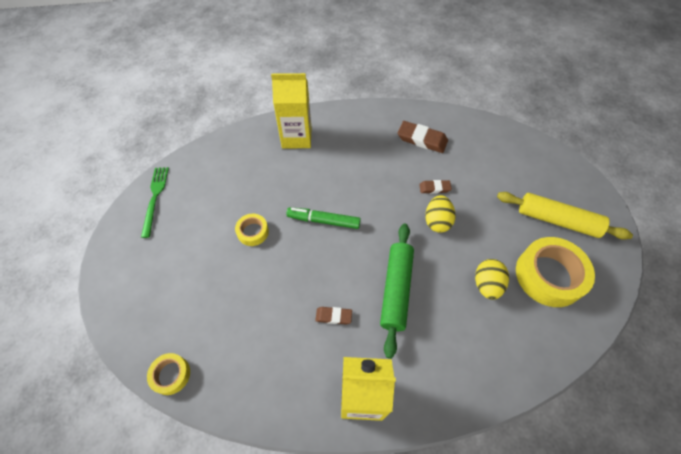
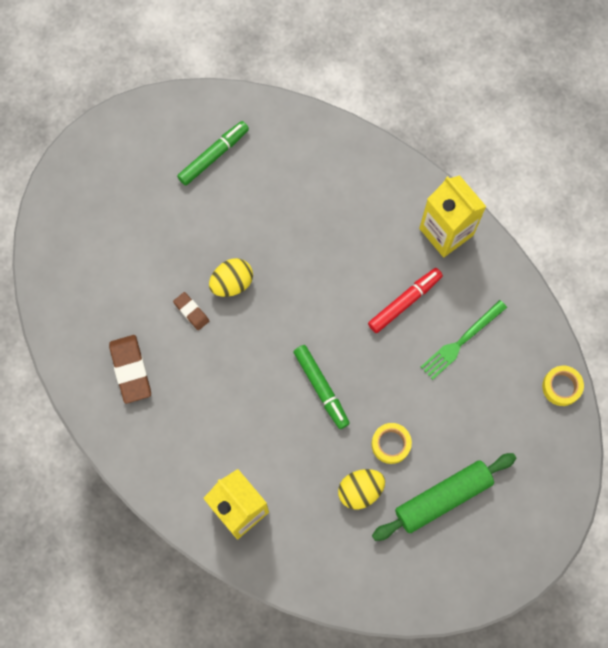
camera: 130 degrees left, 15 degrees up
(155, 198) = (442, 583): green fork -> green fork (461, 341)
(333, 316) = (404, 302): brown eraser -> red marker
(396, 290) = (336, 270): green rolling pin -> green rolling pin (443, 498)
(486, 285) = (266, 200): yellow egg -> yellow egg (360, 490)
(549, 275) = (213, 156): yellow tape -> green marker
(557, 220) = (140, 178): yellow rolling pin -> none

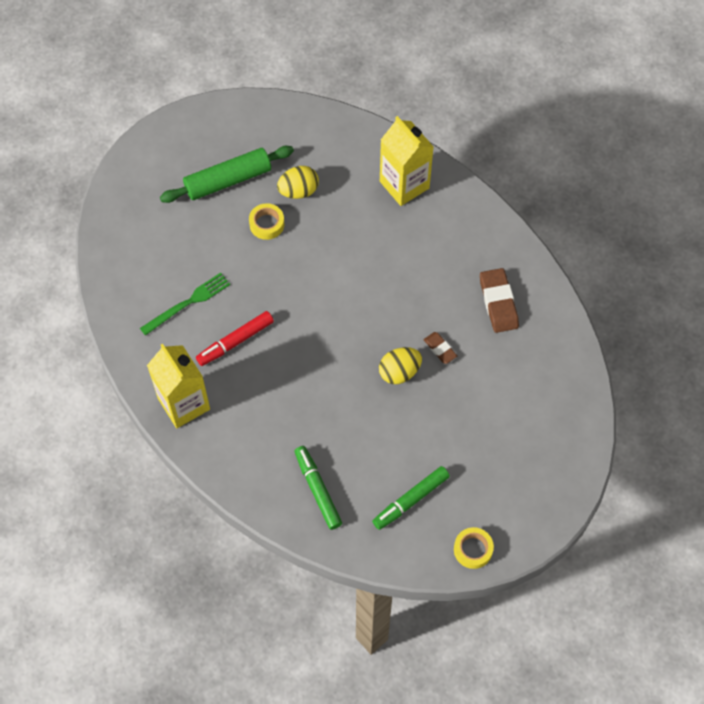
camera: 175 degrees left, 10 degrees down
(321, 388) = (323, 274): green marker -> green marker (317, 490)
(561, 387) = (105, 258): yellow tape -> yellow tape (473, 549)

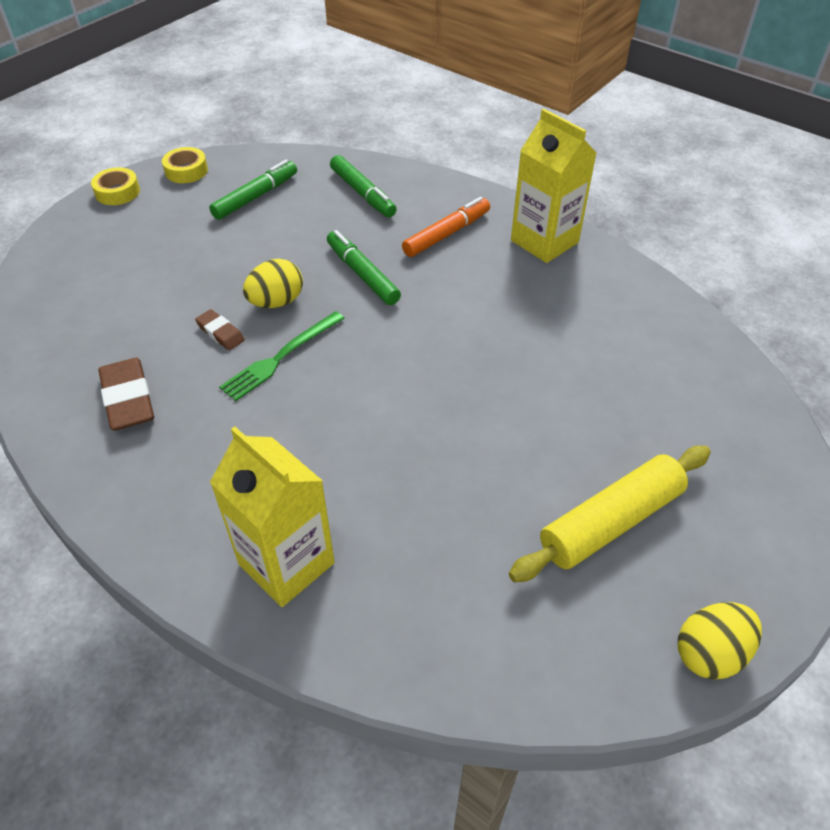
camera: 170 degrees right, 15 degrees down
(188, 303) = (590, 339): green fork -> green fork (281, 357)
(228, 180) = (611, 522): green rolling pin -> yellow rolling pin
(235, 341) = (506, 306): red marker -> none
(258, 425) = (446, 234): none -> orange marker
(267, 224) = (516, 459): yellow tape -> yellow tape (117, 192)
(298, 191) = (479, 522): yellow egg -> yellow egg (710, 653)
(333, 390) = (362, 274): none -> green marker

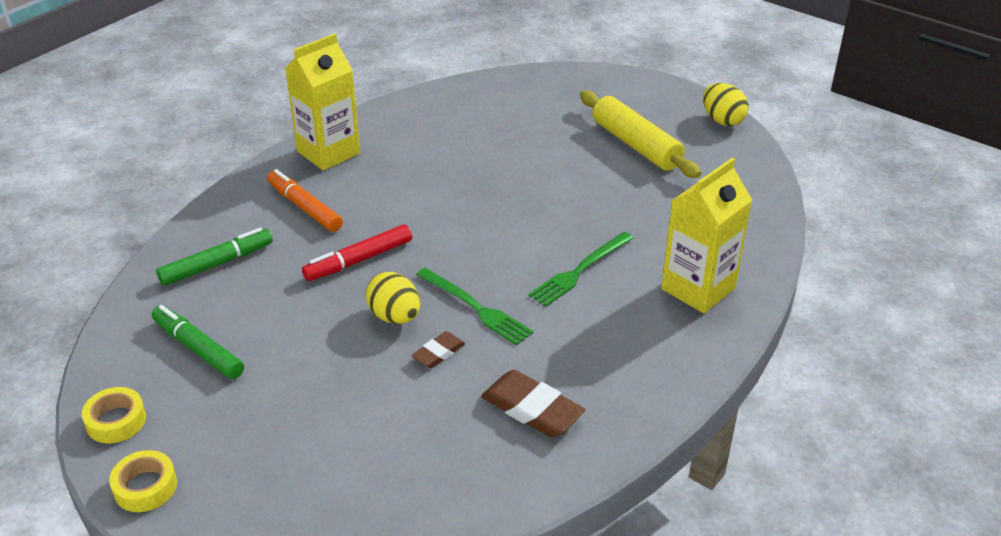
camera: 90 degrees left, 10 degrees down
(128, 399) = (532, 409): brown eraser -> brown eraser turned 60 degrees clockwise
(332, 444) = (580, 271): none -> green fork
(362, 274) = (359, 260): green marker -> red marker

